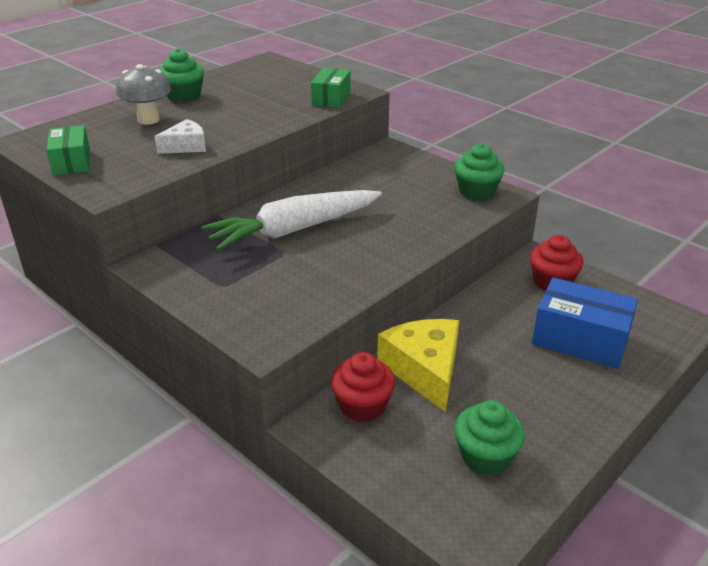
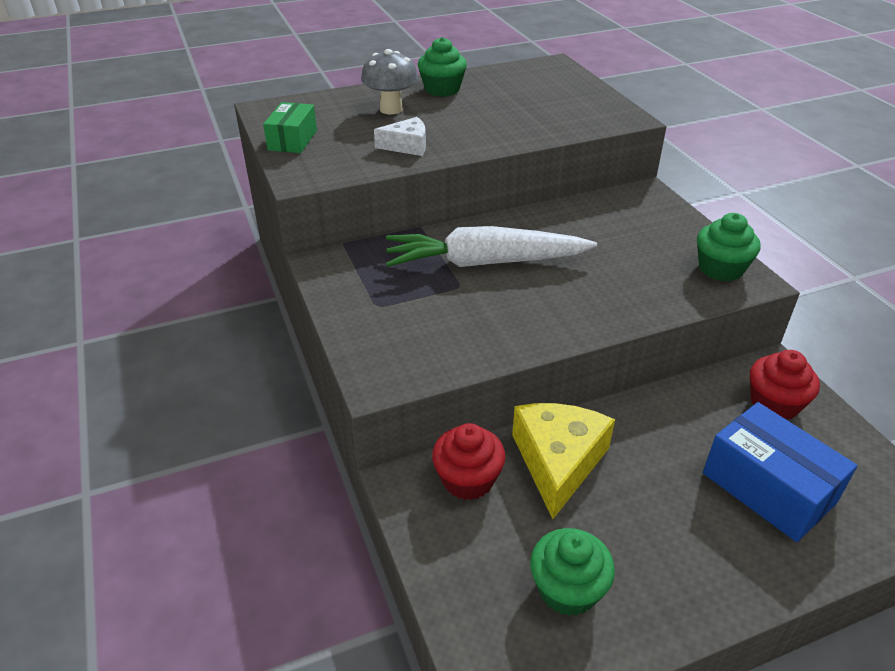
camera: 25 degrees right, 5 degrees up
(331, 98) = (594, 121): green box -> none

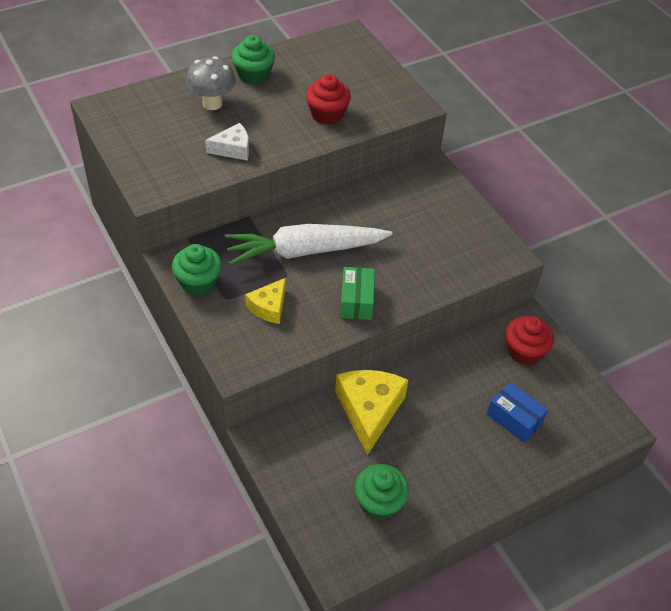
camera: 10 degrees left, 10 degrees up
(292, 140) = (134, 147): green box -> green box (356, 301)
(431, 317) = (269, 307): none -> yellow cheese
(468, 479) = (306, 430): red cupcake -> red cupcake (327, 114)
(720, 269) = (487, 246): green cupcake -> green cupcake (198, 282)
(768, 488) = (514, 419): blue box -> blue box, size x0.63

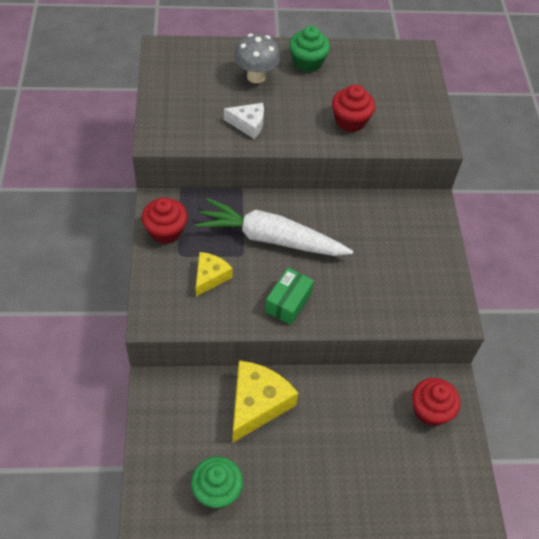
camera: 25 degrees right, 5 degrees up
(198, 282) = (165, 231): green cupcake -> red cupcake
(269, 307) = (210, 277): yellow cheese -> yellow cheese turned 150 degrees clockwise
(514, 419) = (382, 470): blue box -> none

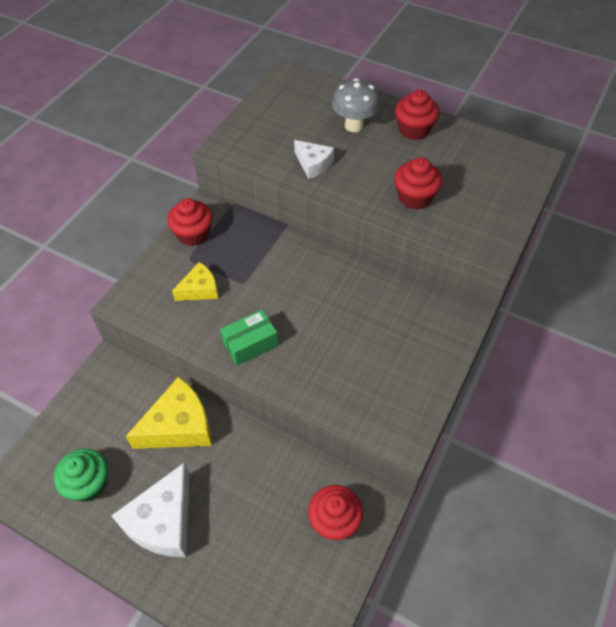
camera: 35 degrees right, 0 degrees up
(270, 238) = (278, 279): white carrot -> none
(302, 484) = (163, 521): none -> white cheese
(307, 62) = (414, 129): green cupcake -> red cupcake

